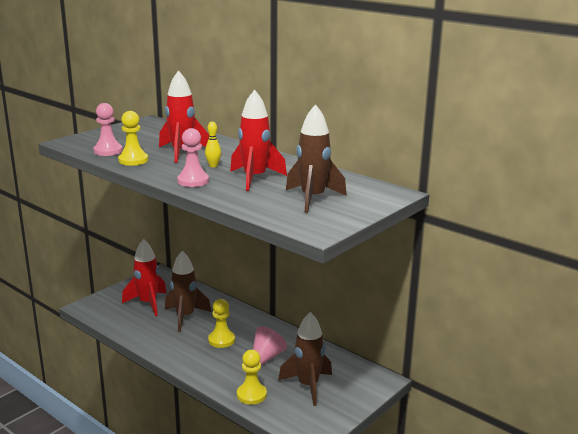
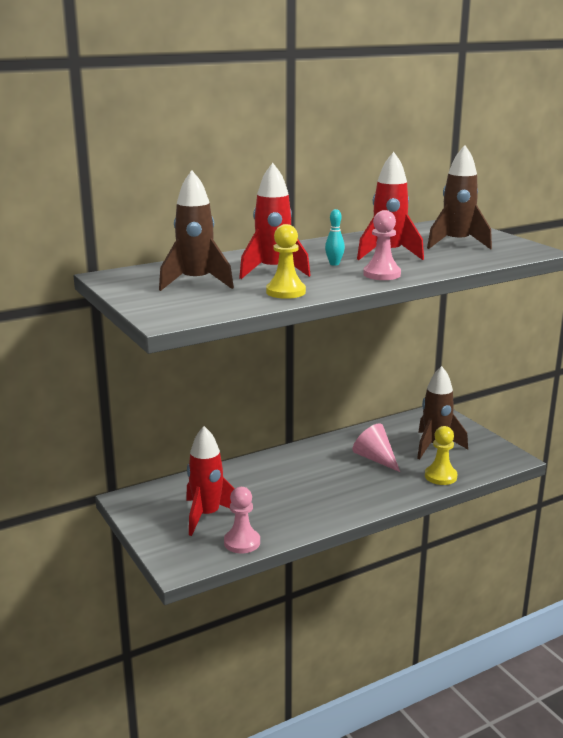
camera: 70 degrees left, 0 degrees up
(108, 151) = (234, 301): pink pawn -> pink pawn (242, 542)
(185, 317) = (260, 493): brown rocket -> brown rocket (196, 283)
(213, 166) = (334, 264): yellow bowling pin -> turquoise bowling pin
(221, 340) = (327, 478): yellow pawn -> none

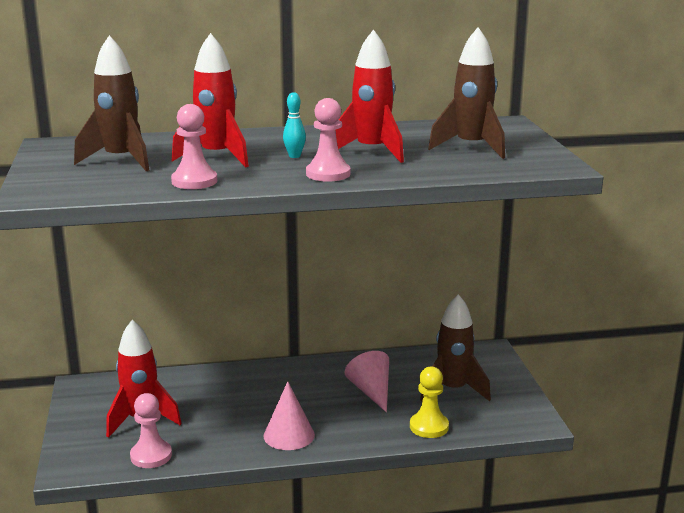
camera: 20 degrees right, 0 degrees up
(285, 292) = (194, 181): yellow pawn -> pink pawn
(340, 504) = (289, 435): none -> pink cone

